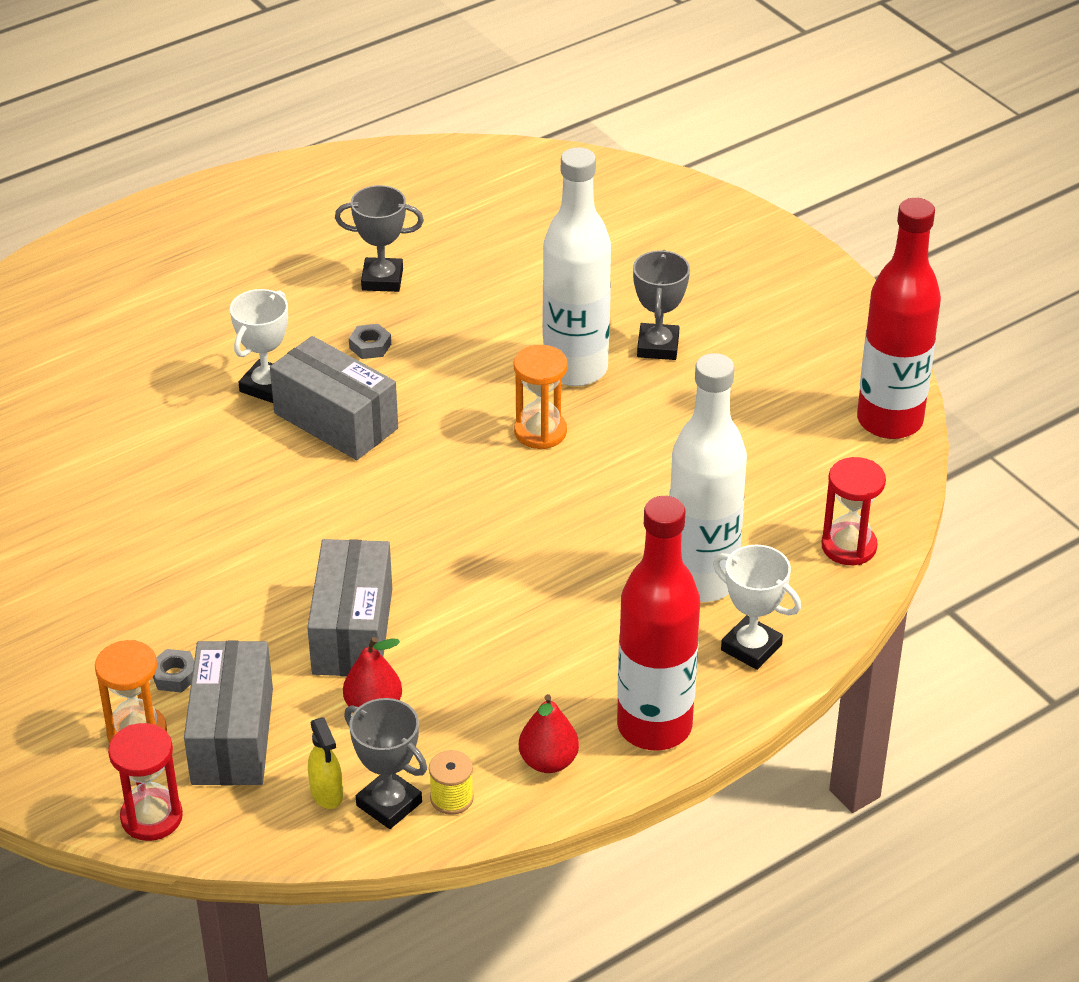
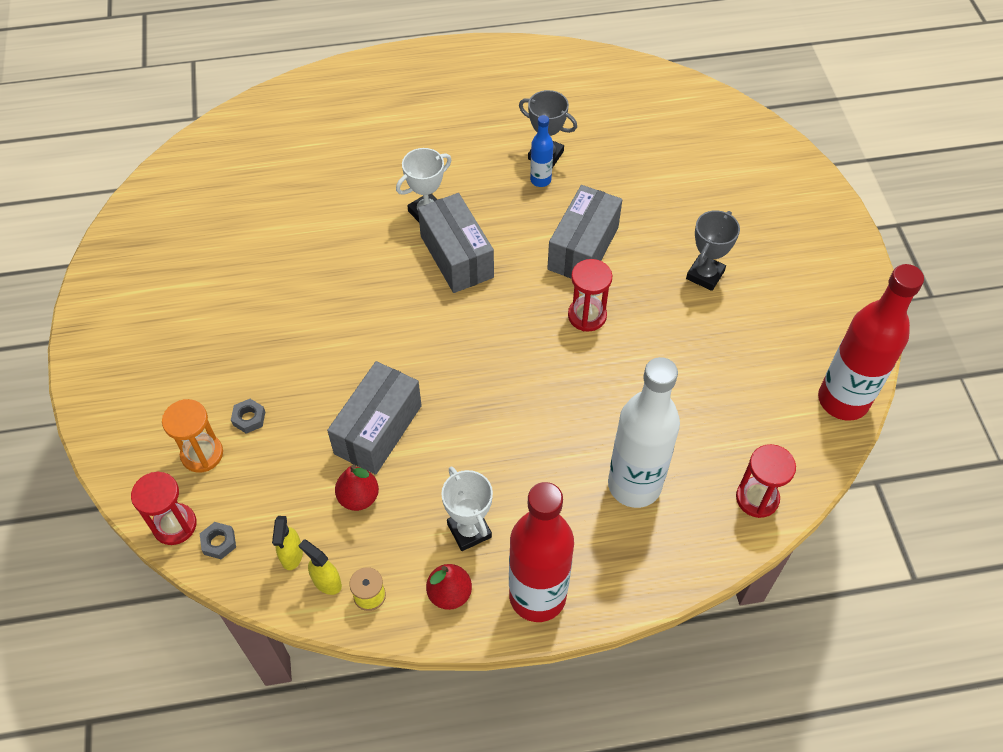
camera: 25 degrees right, 15 degrees up
(232, 736) = (258, 482): grey box -> grey box (583, 248)
(370, 346) = (510, 205): grey nut -> grey nut (219, 542)
(389, 804) = (326, 582): grey trophy -> yellow spray bottle
(392, 308) = (540, 180): none -> blue bottle
(540, 432) = (587, 316): orange hourglass -> red hourglass
(575, 369) = (638, 273): white bottle -> none
(751, 647) = (641, 557): white trophy -> white trophy (469, 530)

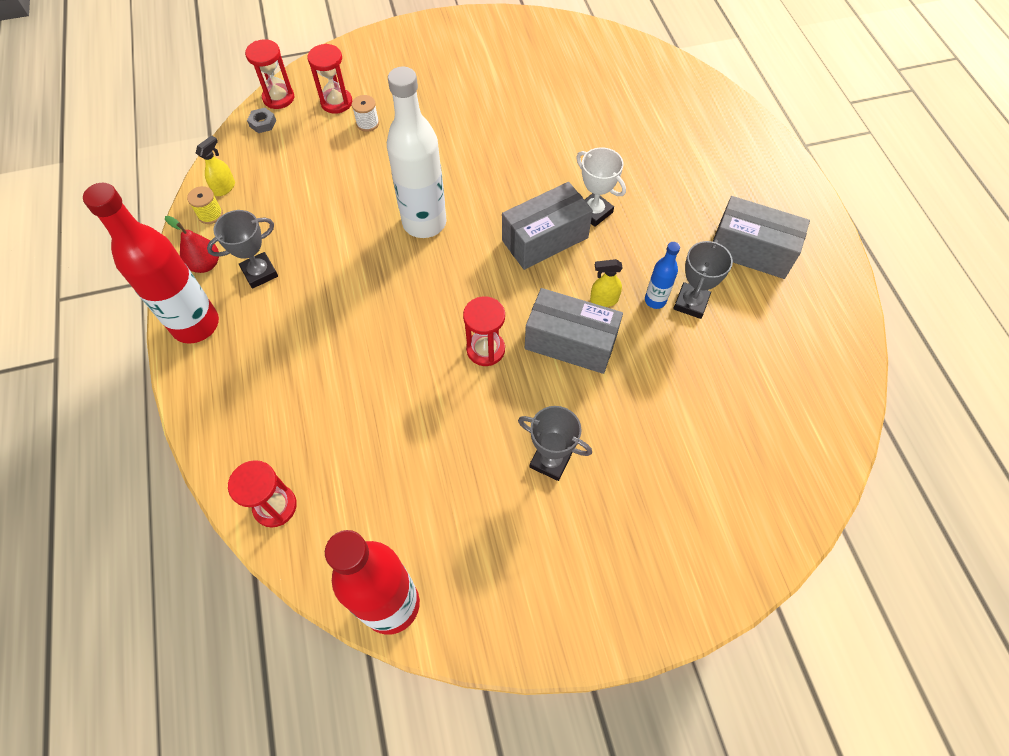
camera: 85 degrees right, 5 degrees up
(202, 454) = (336, 102): orange hourglass -> red hourglass
(249, 418) = (367, 123): grey nut -> white spool
(291, 555) = (248, 165): yellow spray bottle -> yellow spray bottle (603, 300)
(358, 497) = (294, 198): red pear -> none
(378, 429) = (357, 203): grey box -> grey box (751, 250)
(469, 530) = (260, 273): white trophy -> grey trophy
(634, 485) = (295, 395): white bottle -> white bottle (424, 223)

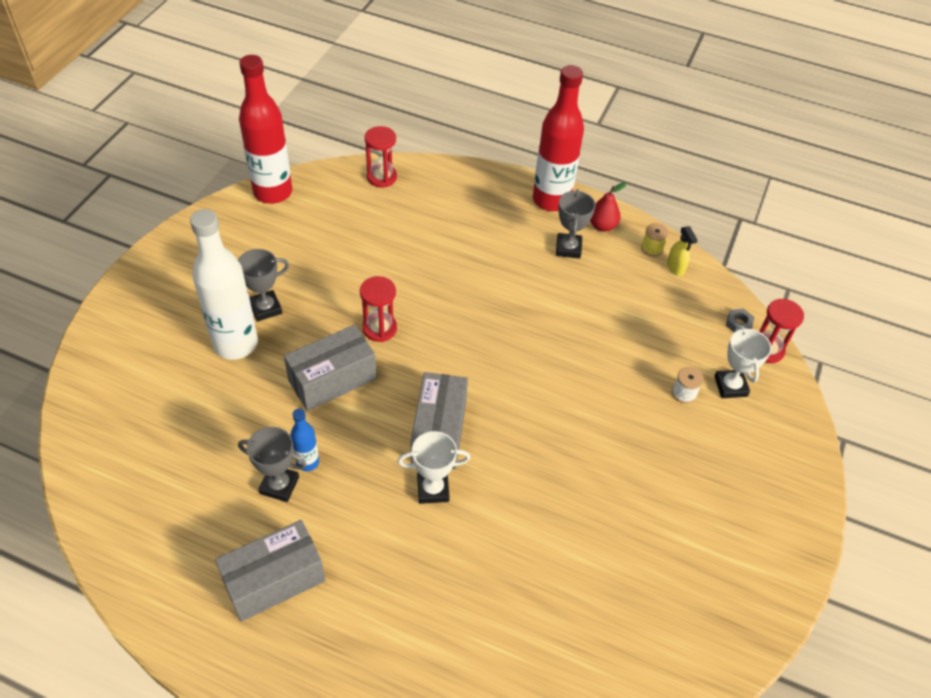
camera: 125 degrees right, 10 degrees down
(336, 102) = (730, 386): red hourglass -> white trophy
(424, 223) = (531, 364): white bottle -> white bottle (236, 344)
(603, 300) = (344, 428): yellow spray bottle -> none
(691, 303) = (279, 485): grey trophy -> grey trophy turned 45 degrees counterclockwise

